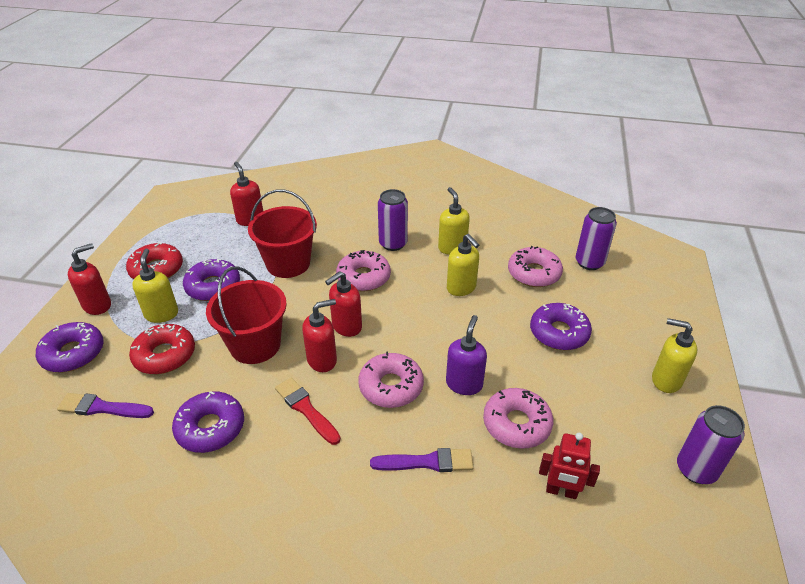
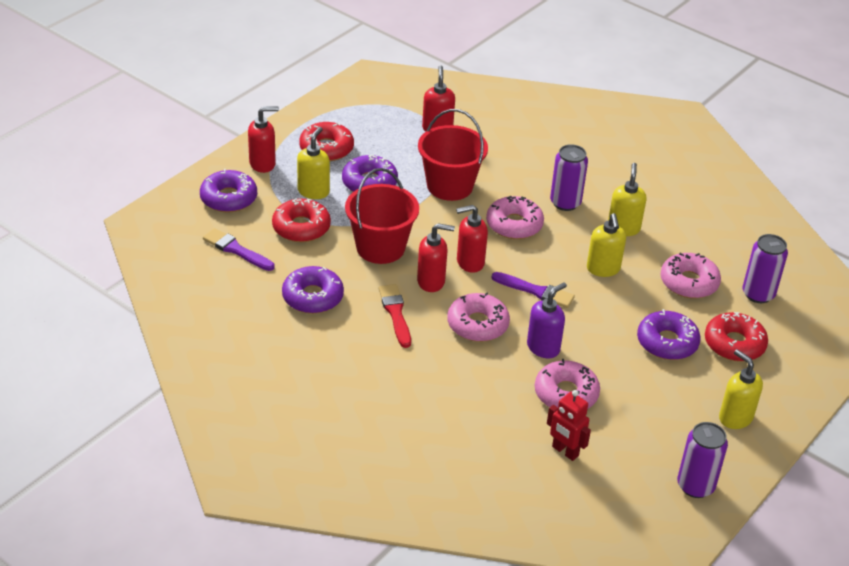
camera: 25 degrees right, 0 degrees up
(427, 462) = (470, 389): purple brush -> purple brush (536, 291)
(608, 312) = (734, 344): none -> red donut

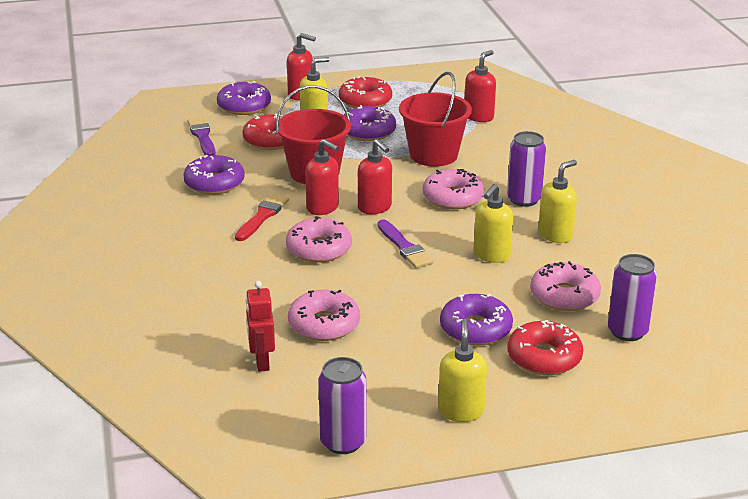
camera: 40 degrees right, 10 degrees down
(470, 262) = (375, 208): red soap dispenser -> red soap dispenser turned 150 degrees counterclockwise
(543, 347) = (352, 286): purple soap dispenser -> none

